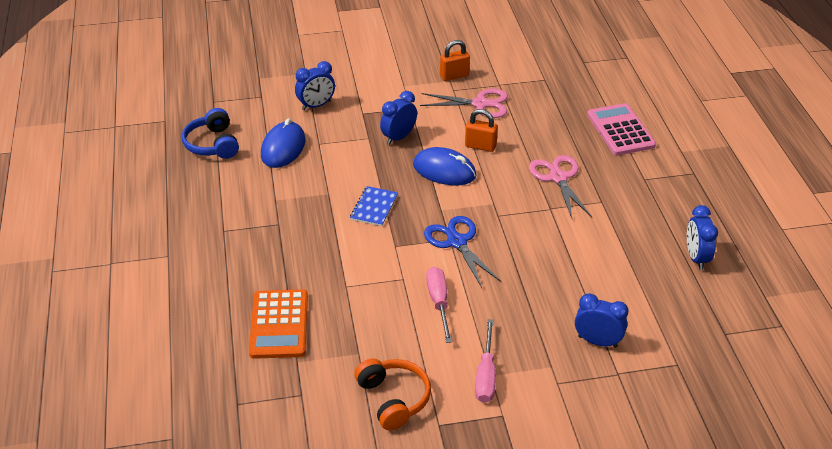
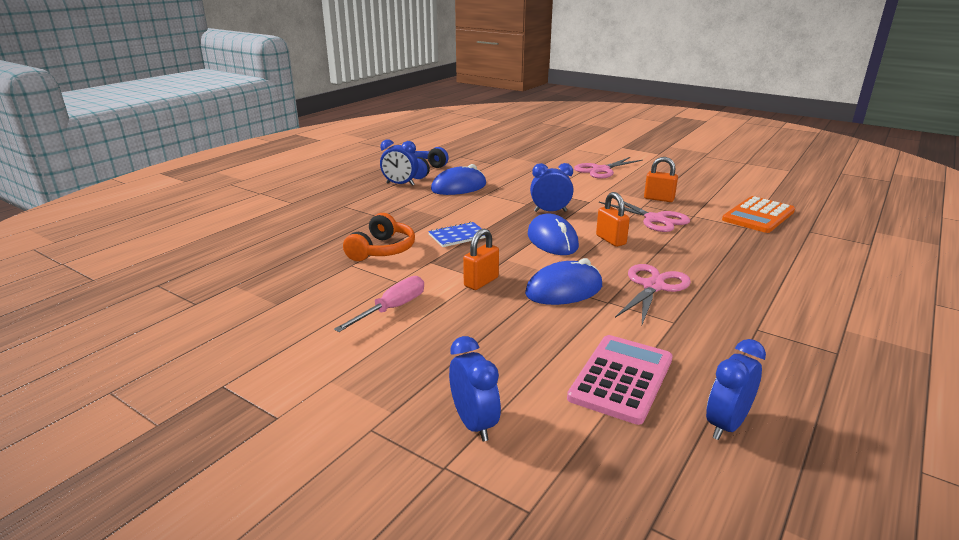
camera: 45 degrees right, 15 degrees down
(279, 324) = (270, 261): orange calculator -> orange calculator (758, 216)
(316, 105) = (521, 178): blue clock -> blue clock (400, 184)
(365, 58) = (601, 170): none -> pink scissors
(394, 399) = (235, 345): orange headphones -> orange headphones (382, 250)
(457, 242) = (481, 282): blue scissors -> orange padlock
(486, 375) = (326, 378): pink screwdriver -> none
(514, 215) = (564, 290): none -> blue mouse
(620, 130) = (783, 285): pink calculator -> pink calculator (621, 378)

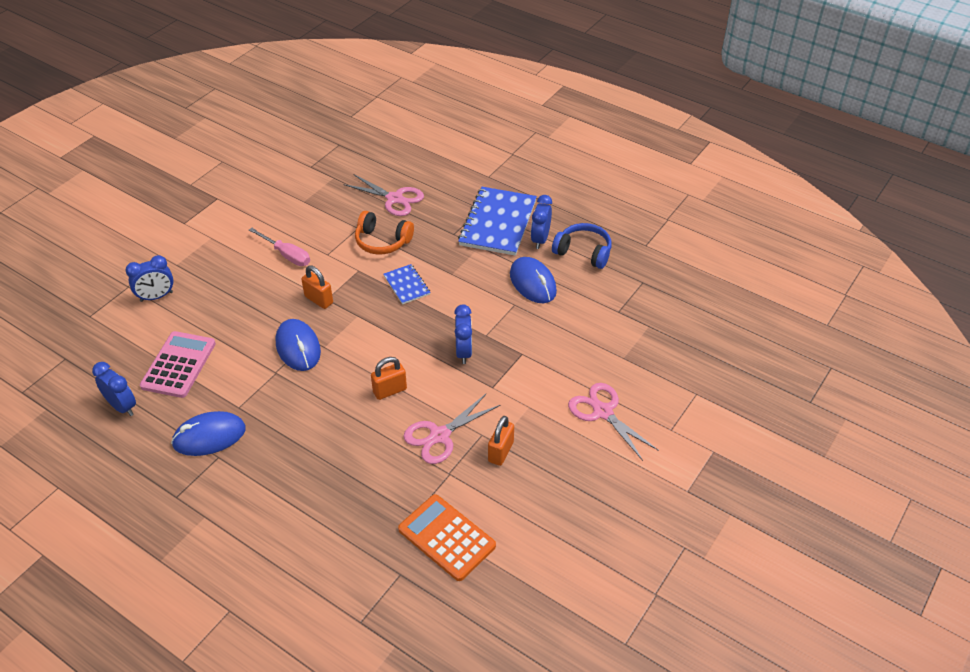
camera: 90 degrees right, 20 degrees up
(370, 199) = (498, 223): none -> blue notebook
(552, 240) = (392, 348): blue mouse -> blue mouse (209, 436)
(621, 378) = (178, 365): pink calculator -> pink calculator turned 105 degrees counterclockwise
(653, 286) = (294, 405): pink scissors -> pink scissors (394, 199)

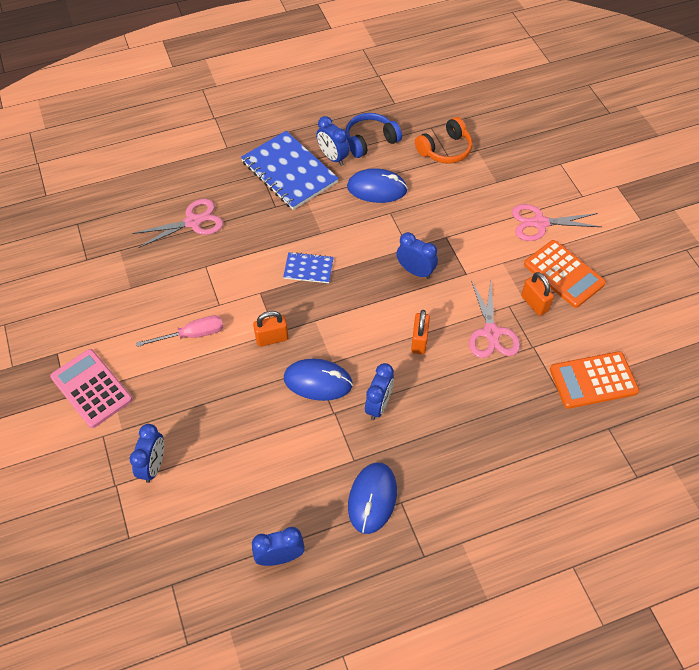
camera: 55 degrees left, 10 degrees up
(178, 365) = (263, 486): pink calculator -> pink calculator (91, 388)
(303, 396) = (378, 405): none -> blue clock
(382, 241) = (239, 258): orange headphones -> orange headphones (445, 150)
(556, 458) = (564, 274): none -> orange calculator

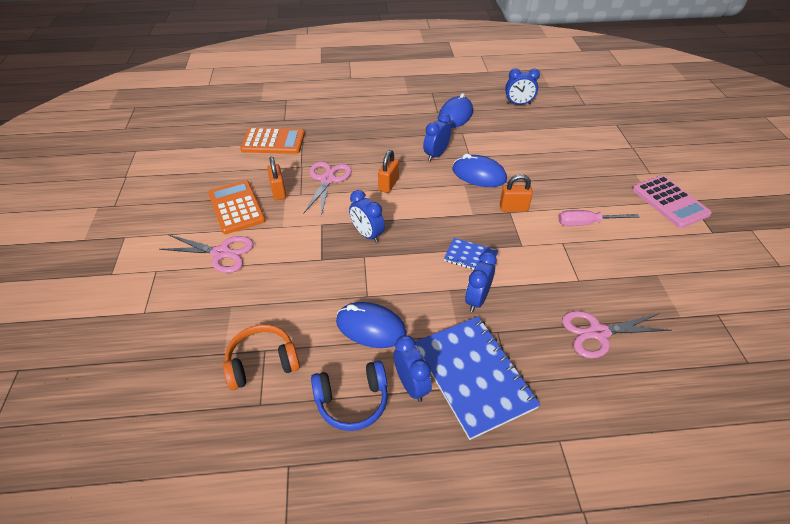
camera: 165 degrees left, 10 degrees down
(153, 466) = (606, 151): blue clock -> blue clock (477, 299)

